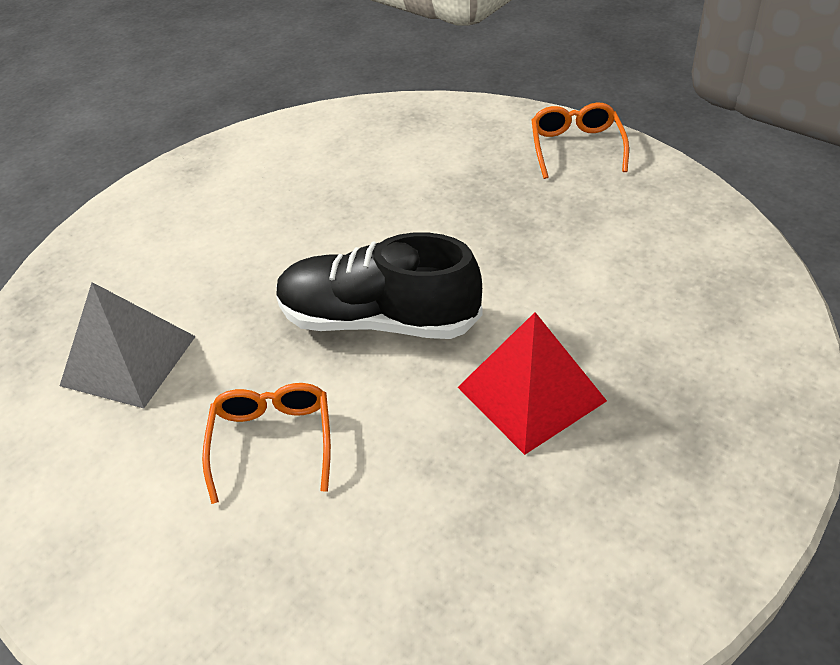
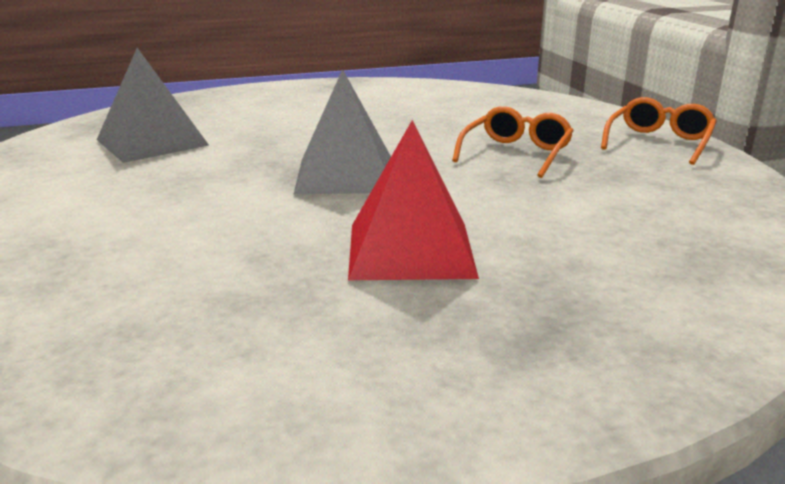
camera: 30 degrees right, 20 degrees down
(272, 441) = (171, 202): orange glasses -> orange glasses (516, 153)
(378, 320) = (346, 175): black shoe -> grey pyramid

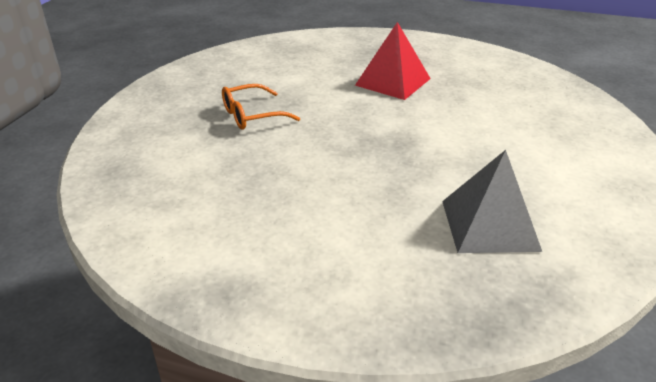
camera: 145 degrees left, 10 degrees up
(346, 175) = (373, 132): grey pyramid -> none
(659, 142) = (159, 96): orange glasses -> none

